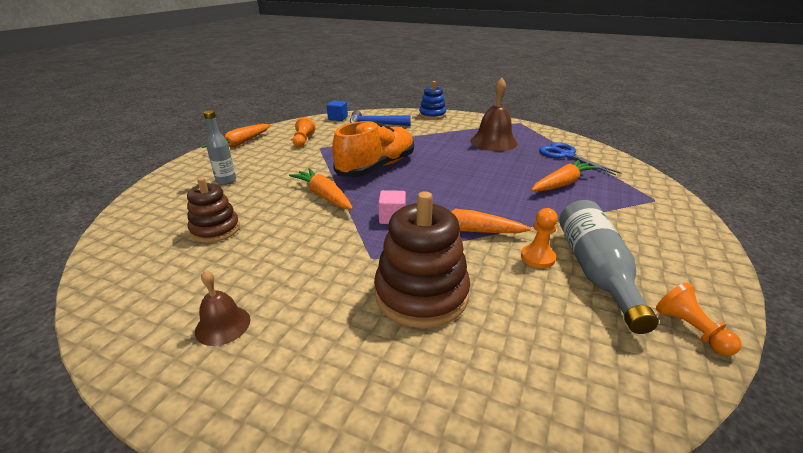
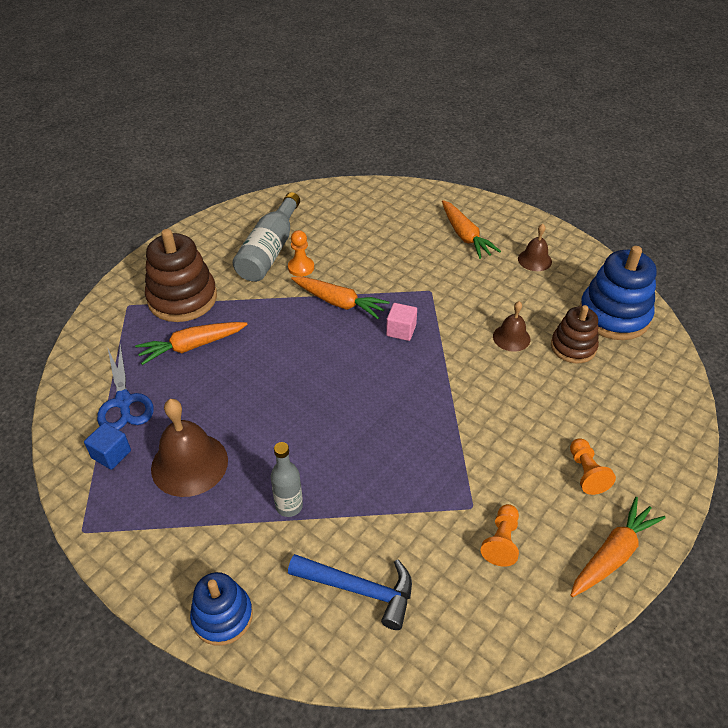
camera: 165 degrees left, 15 degrees up
(147, 266) = (614, 315): none -> blue stacking toy
(226, 181) = (594, 434): grey bottle -> grey bottle (289, 506)
(279, 228) = (511, 337): none -> brown bell
(324, 196) = (468, 378): orange carrot -> orange carrot (465, 236)
(338, 118) = (431, 649): blue cube -> blue cube (111, 454)
(377, 167) = (394, 426): orange shoe -> none
(421, 294) = (402, 256): brown stacking toy -> brown stacking toy (182, 298)
(690, 330) = (255, 211): orange pawn -> orange pawn (586, 473)

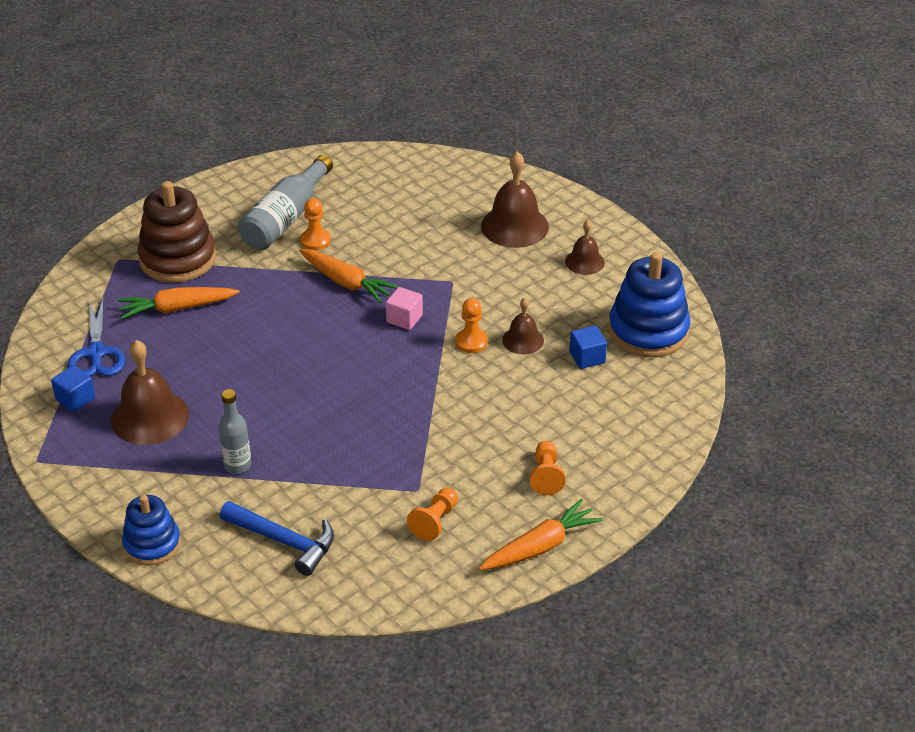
camera: 10 degrees right, 5 degrees down
(465, 236) = (514, 226): orange carrot -> brown bell
(467, 345) = (471, 342): none -> orange pawn
(573, 347) = (587, 357): brown stacking toy -> blue cube

